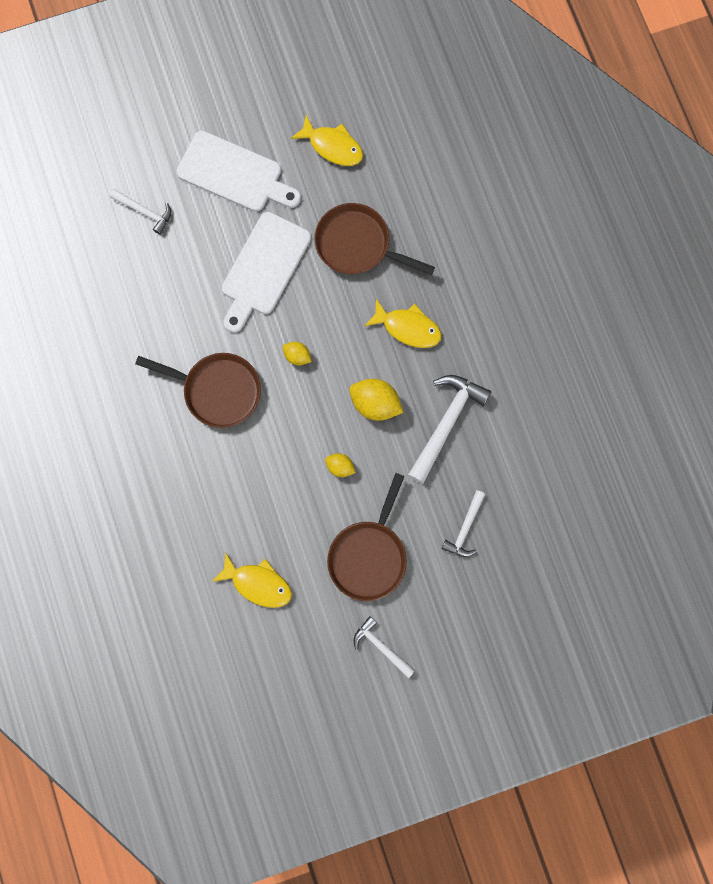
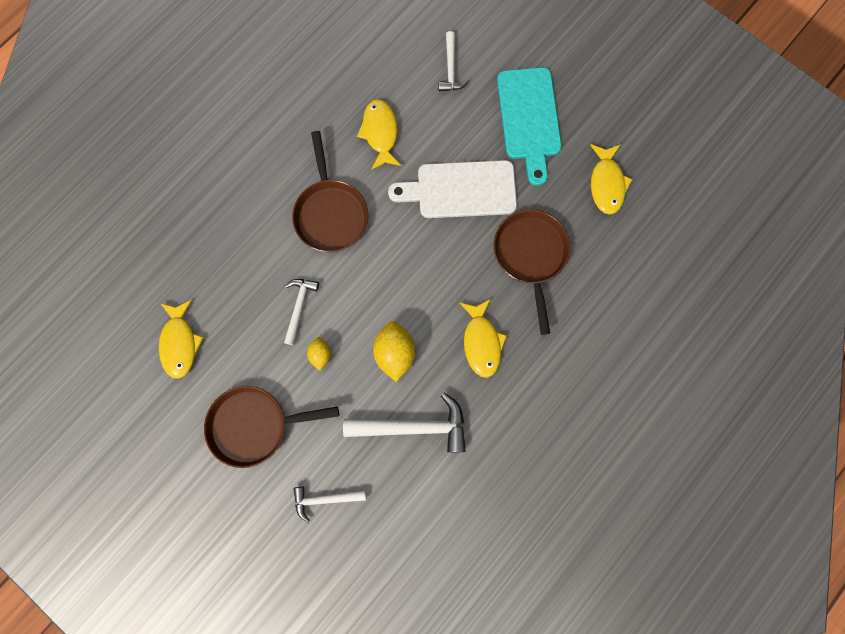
camera: 60 degrees right, 0 degrees up
(168, 306) = (380, 133): none -> yellow fish
(234, 174) = (529, 119): white cutting board -> turquoise cutting board
(297, 356) = (399, 262): yellow lemon -> none
(381, 647) = (177, 483): white hammer -> white hammer (299, 307)

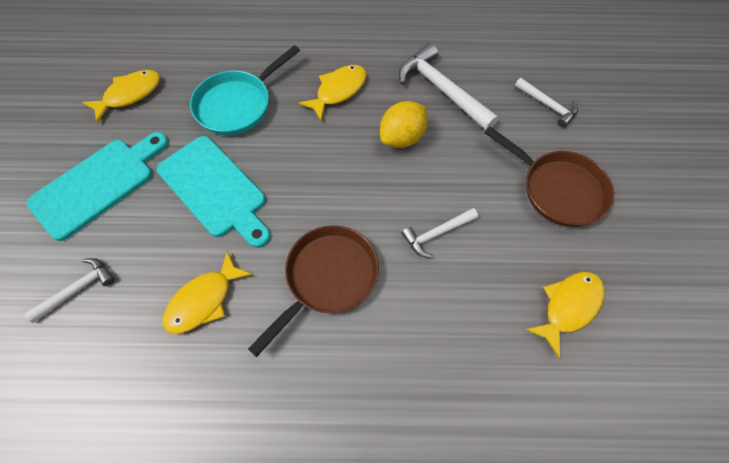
camera: 130 degrees left, 15 degrees down
(320, 354) = (457, 186): yellow lemon -> none
(461, 190) = (215, 189): white cutting board -> turquoise cutting board
(530, 255) = (237, 104): brown pan -> turquoise pan

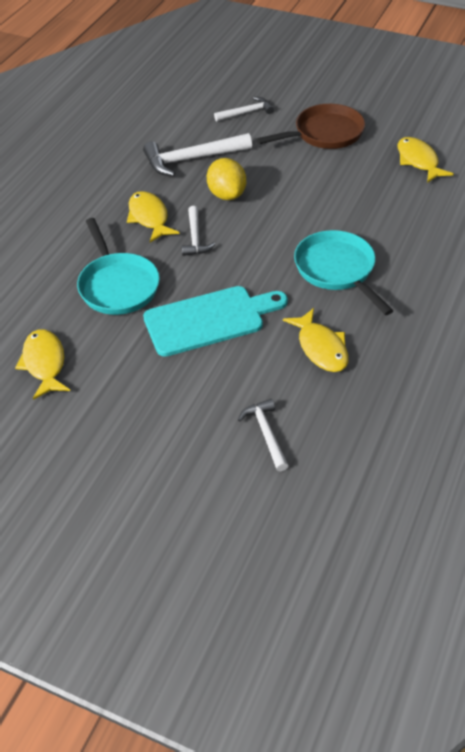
camera: 65 degrees left, 15 degrees down
(97, 185) = (150, 404): turquoise cutting board -> none
(327, 278) = (337, 270): brown pan -> turquoise pan
(437, 234) = (329, 202): white hammer -> white hammer (195, 237)

